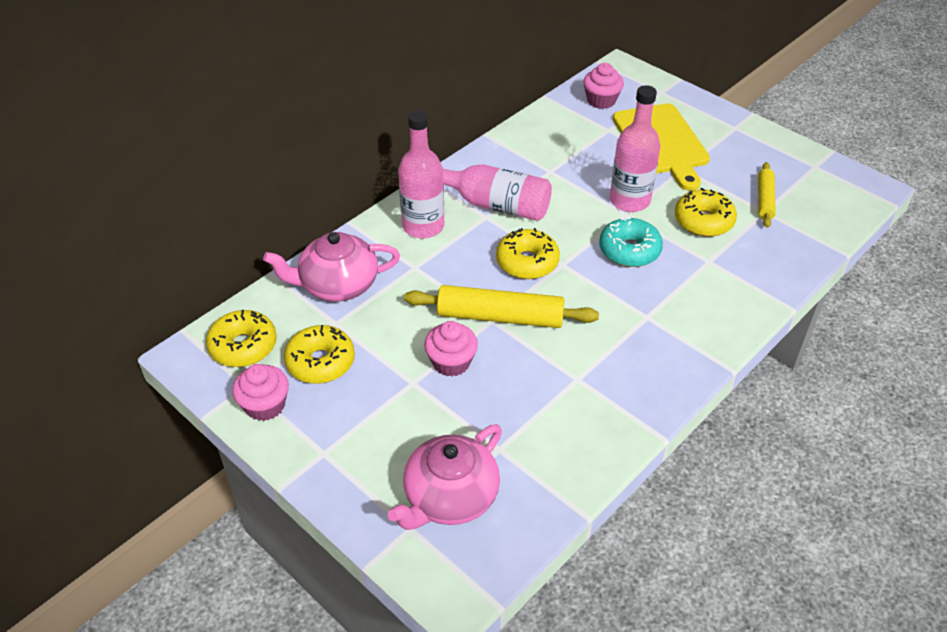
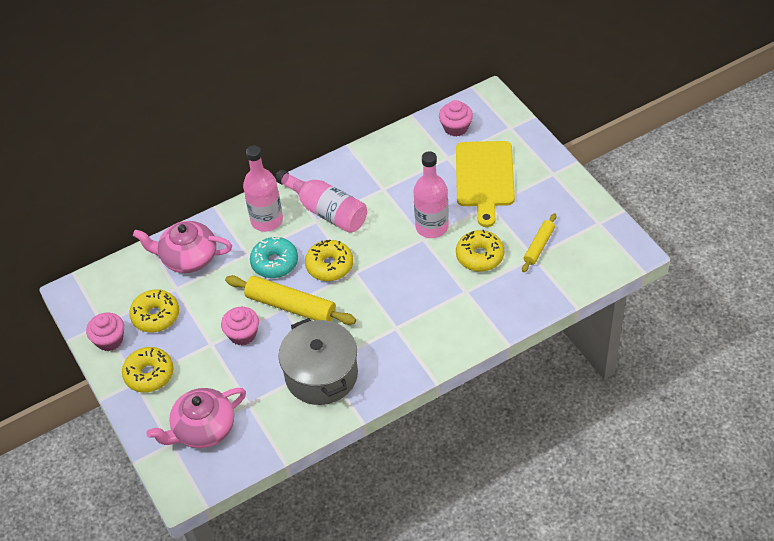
camera: 20 degrees right, 5 degrees up
(243, 346) = (109, 293): yellow donut -> yellow donut (149, 374)
(581, 391) = (321, 375): none -> grey pot
(629, 250) = (410, 270): turquoise donut -> turquoise donut (275, 263)

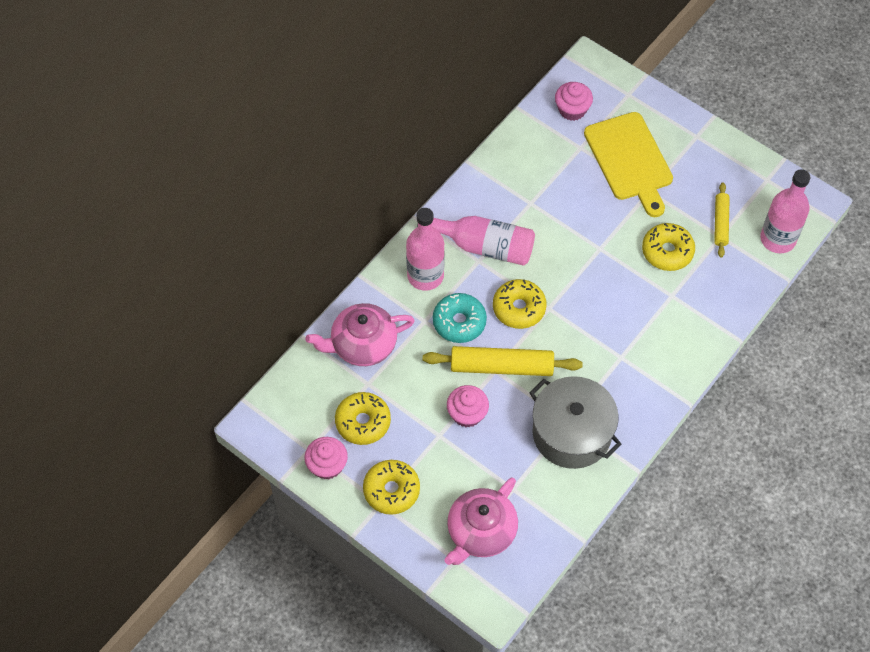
camera: 25 degrees left, 10 degrees up
(432, 227) = (603, 232): pink bottle -> pink bottle (778, 239)

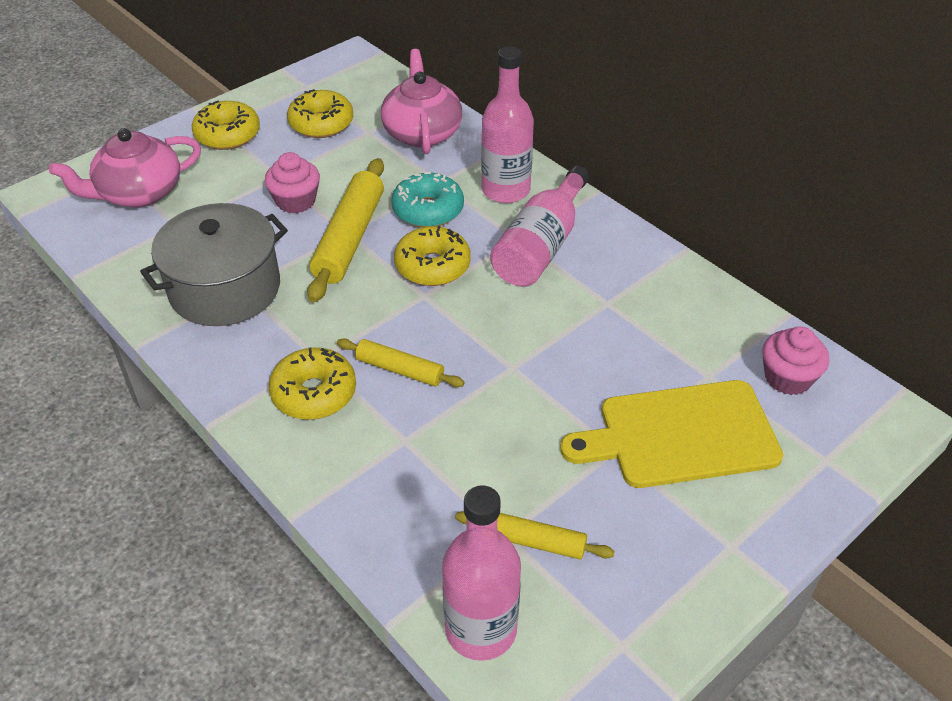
camera: 100 degrees right, 15 degrees down
(327, 465) = (281, 96): pink cupcake -> none
(480, 532) = (139, 193): pink teapot -> pink teapot turned 75 degrees counterclockwise
(618, 309) = (399, 370): none -> yellow rolling pin
(667, 251) = (489, 450): yellow donut -> yellow donut (314, 393)

